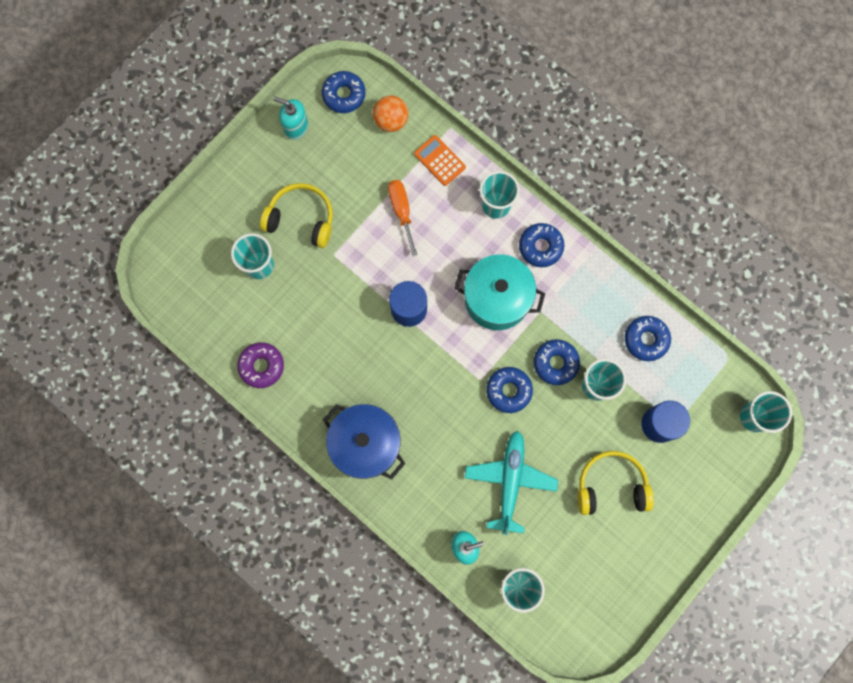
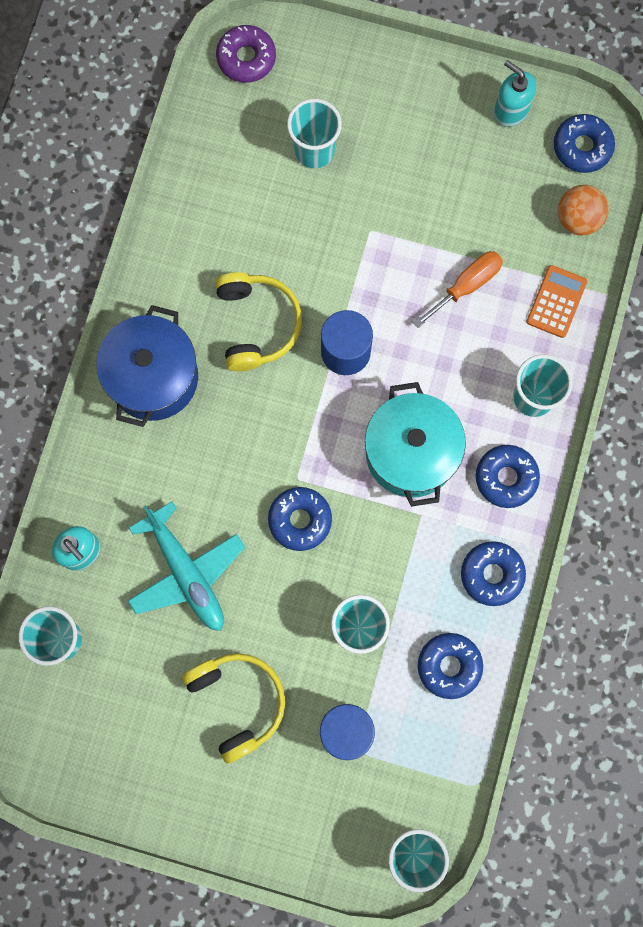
camera: 65 degrees right, 0 degrees up
(261, 366) = (192, 212): purple donut -> purple donut (246, 58)
(296, 127) = (510, 110): turquoise soap dispenser -> turquoise soap dispenser turned 45 degrees counterclockwise
(301, 218) = (397, 171): yellow headphones -> yellow headphones (257, 324)
(510, 481) = (186, 572): turquoise plane -> turquoise plane turned 75 degrees clockwise
(555, 363) = (363, 563): blue donut -> blue donut (492, 574)

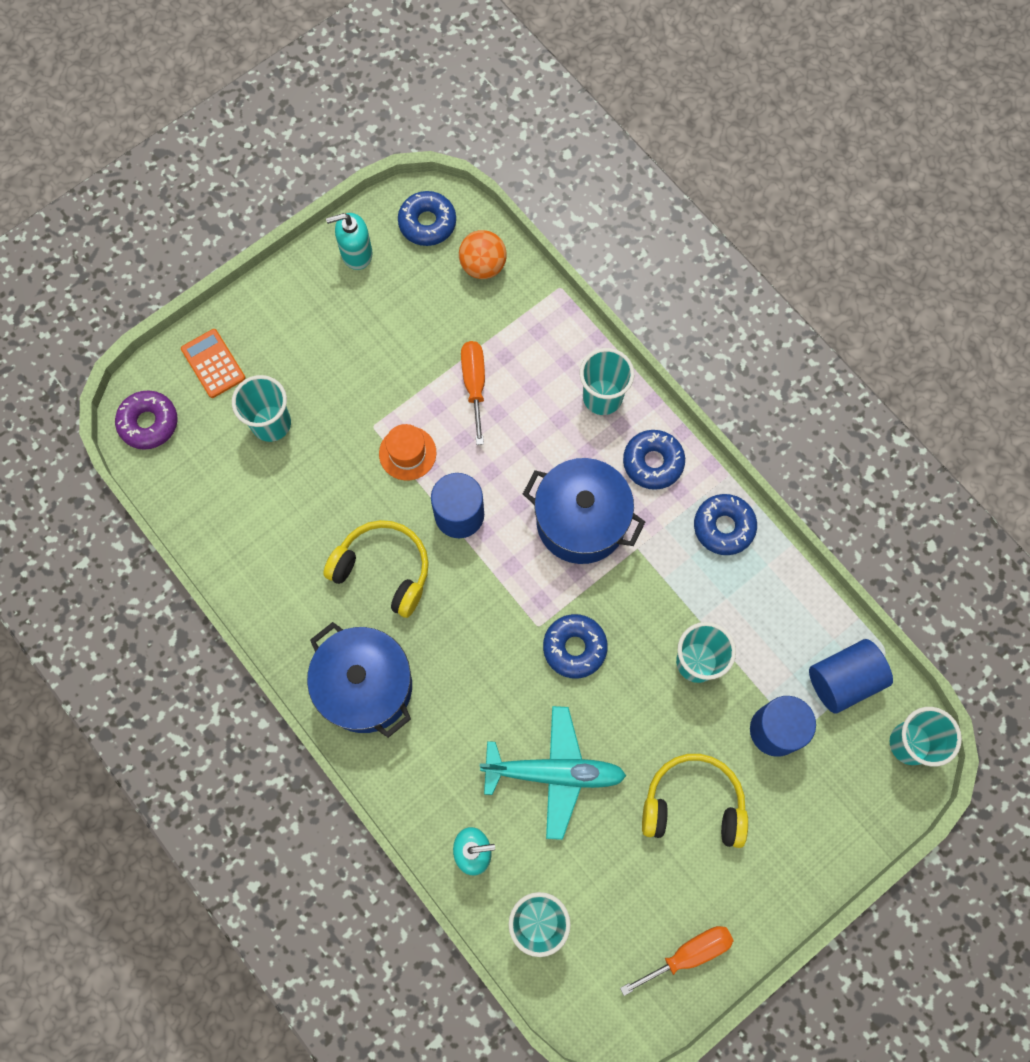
camera: 55 degrees left, 5 degrees down
(115, 776) = (688, 954): none -> orange screwdriver
(368, 274) = (407, 453): none -> orange hat
(411, 453) = (581, 521): turquoise pot -> blue pot
(429, 761) = (843, 680): none -> blue cylinder
(449, 666) = (776, 611): blue donut -> none
(556, 301) = (537, 327): orange calculator -> orange calculator (213, 364)

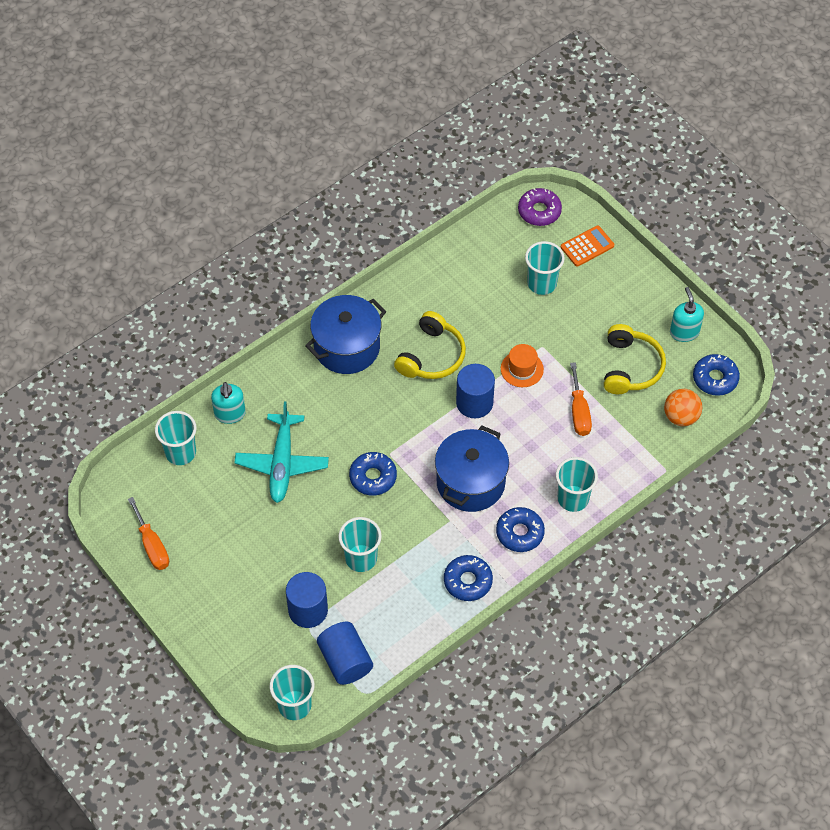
camera: 90 degrees right, 15 degrees down
(474, 385) = (579, 412): orange screwdriver -> orange screwdriver turned 90 degrees clockwise
(693, 803) = (256, 552): yellow headphones -> yellow headphones (631, 367)

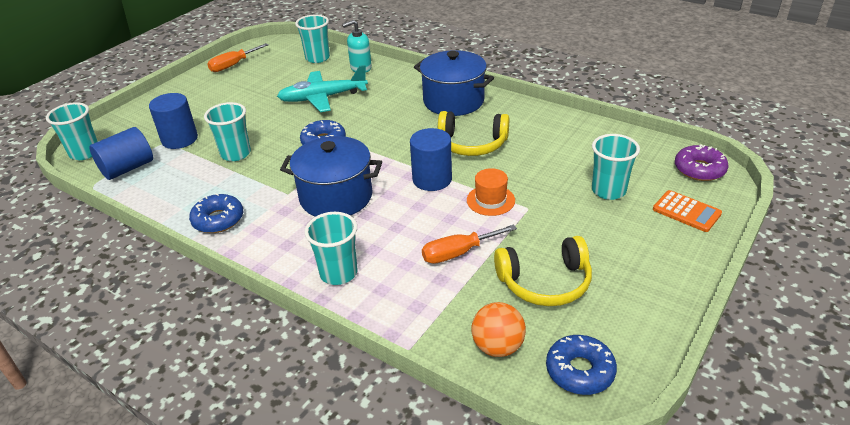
camera: 75 degrees right, 20 degrees down
(520, 533) = (283, 242): blue donut -> none
(684, 332) = (632, 321): turquoise soap dispenser -> none

